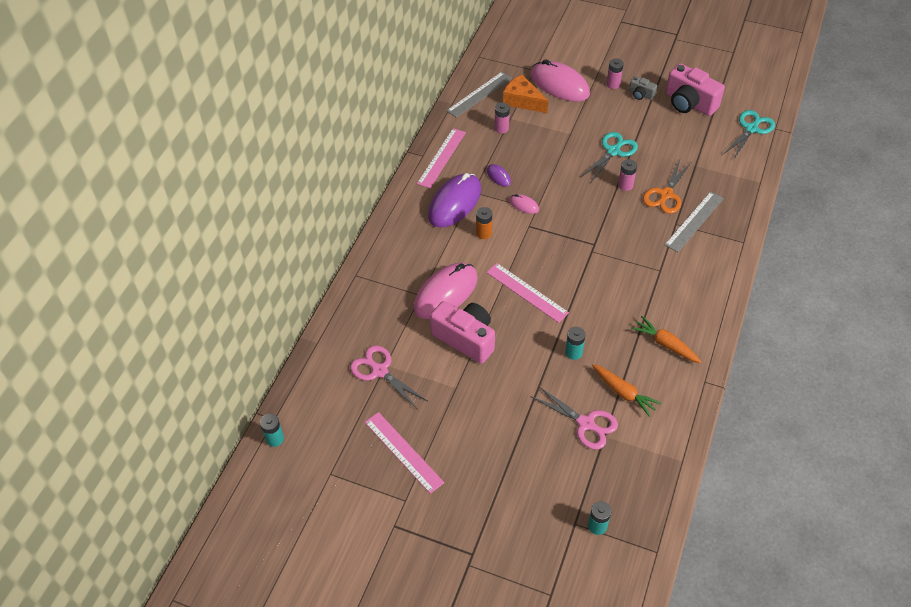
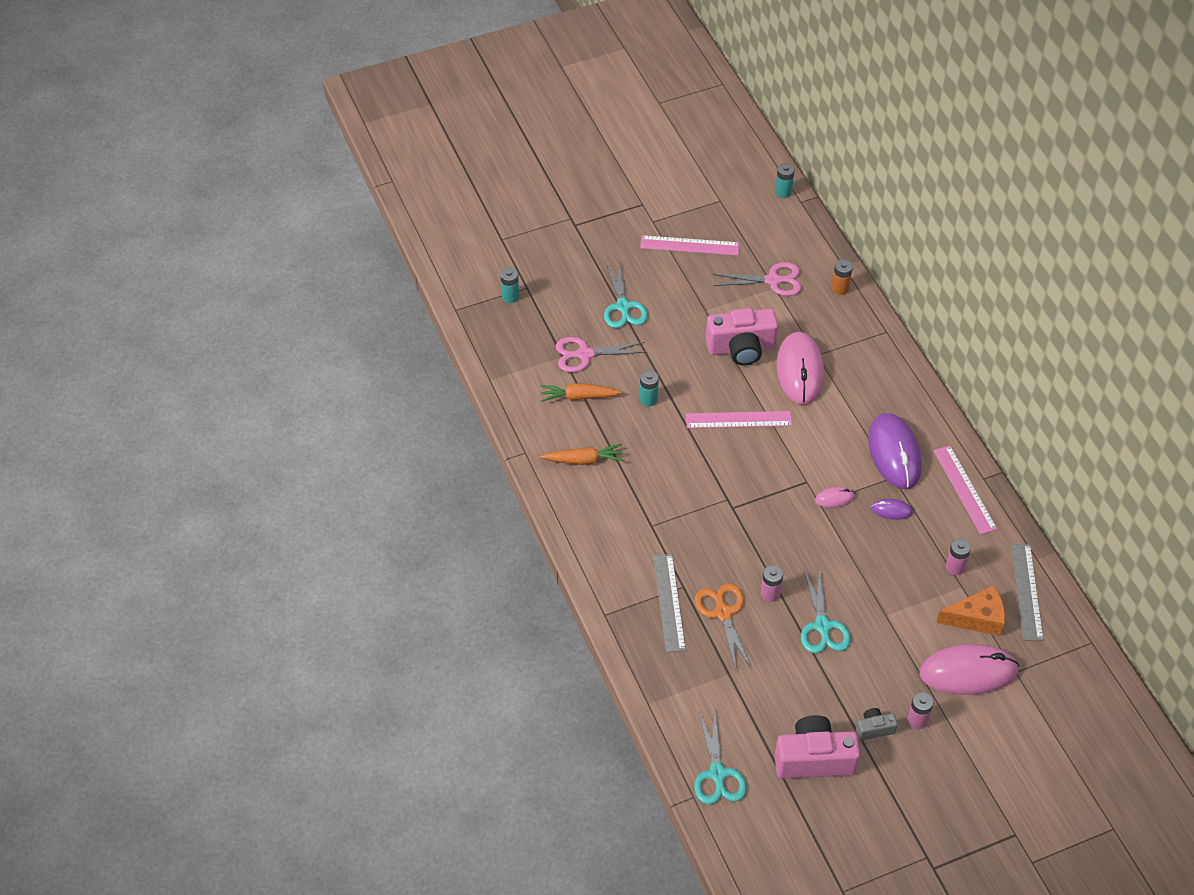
camera: 135 degrees right, 0 degrees up
(484, 233) = (835, 444): orange battery -> orange battery (840, 288)
(514, 440) = (623, 306): none -> turquoise scissors

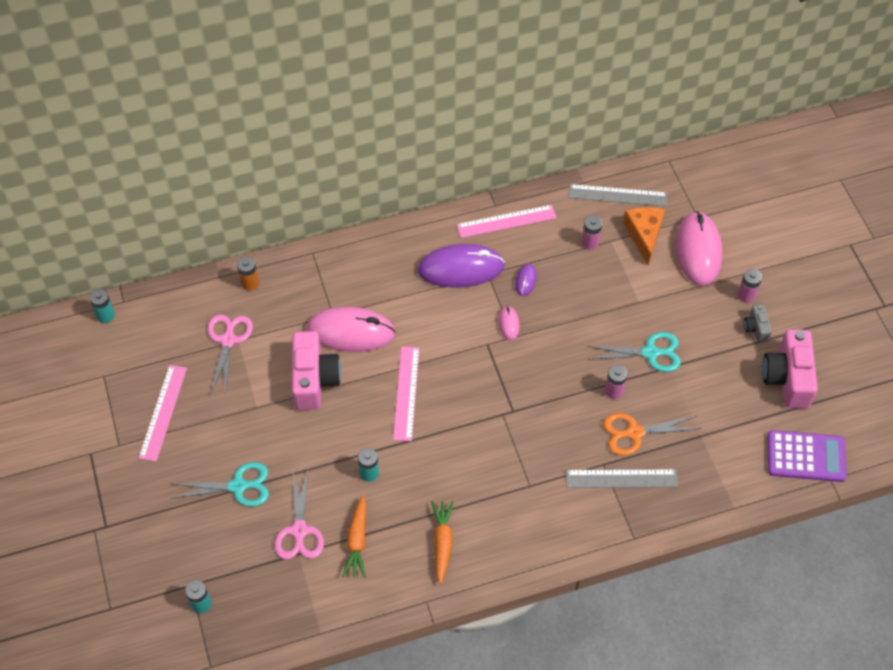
camera: 85 degrees left, 5 degrees up
(717, 774) = (806, 457): turquoise scissors -> purple calculator

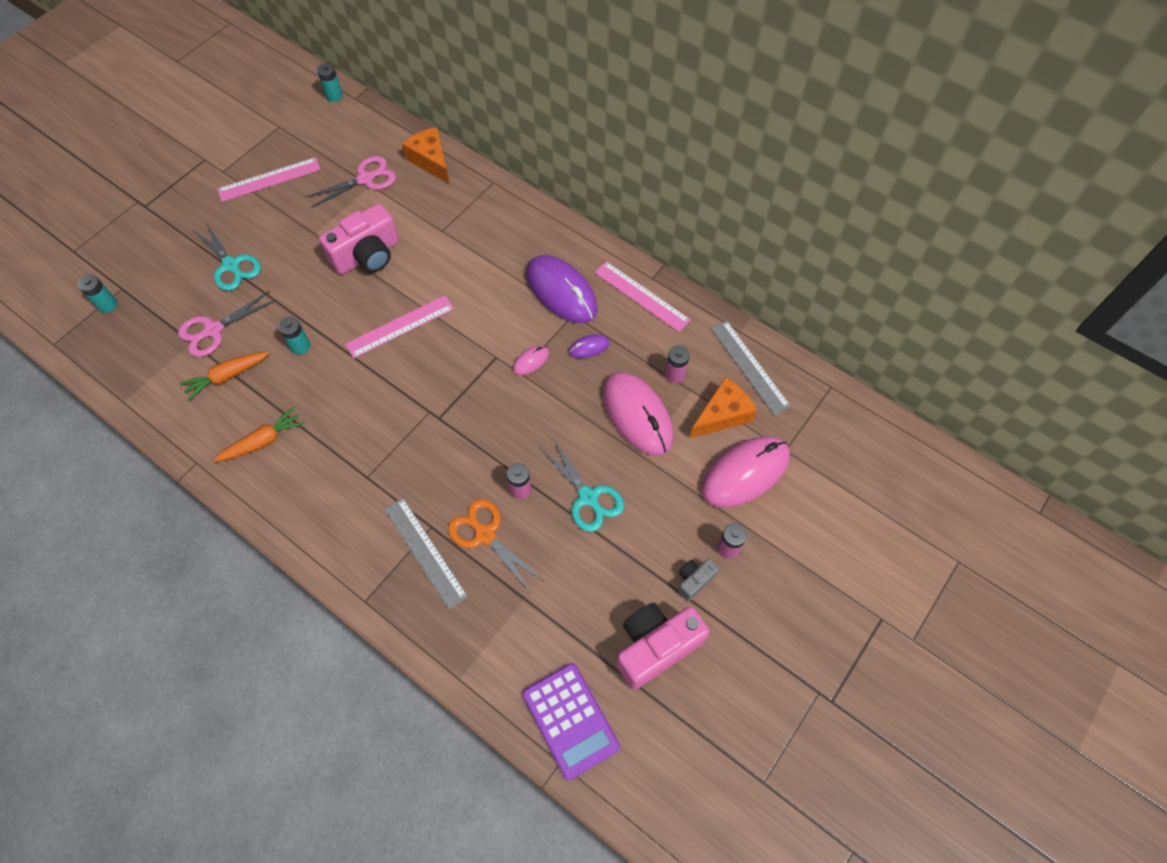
camera: 55 degrees right, 5 degrees up
(250, 283) = (431, 161): orange battery -> orange cheese
(350, 332) = (434, 252): pink mouse -> pink mouse (637, 415)

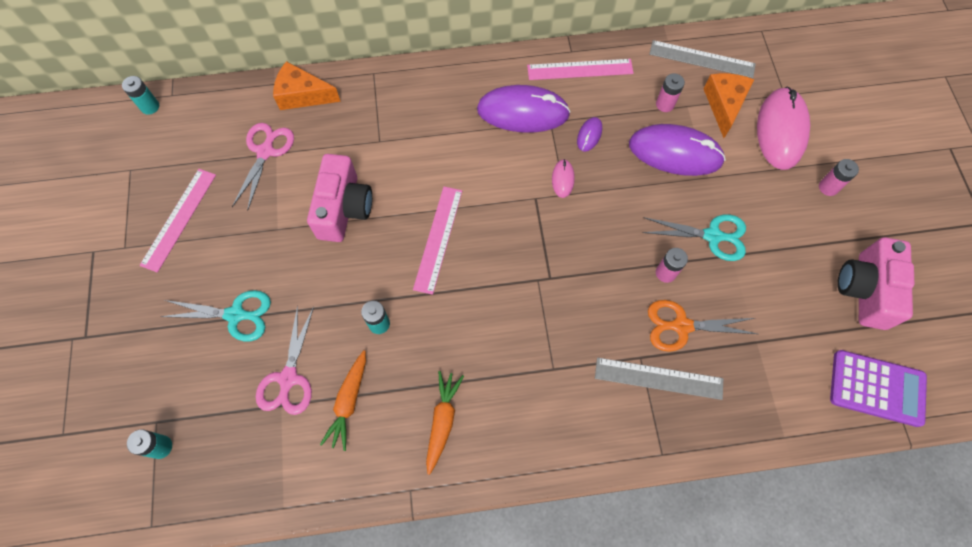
camera: 45 degrees left, 5 degrees up
(637, 415) = (675, 153): pink mouse -> purple mouse
(694, 580) = (835, 226): grey camera -> none

